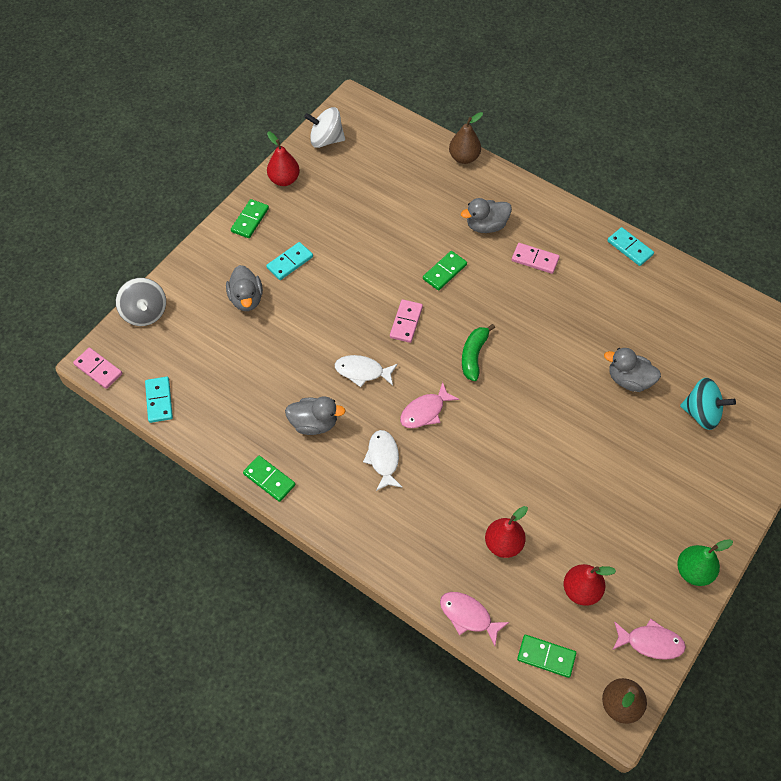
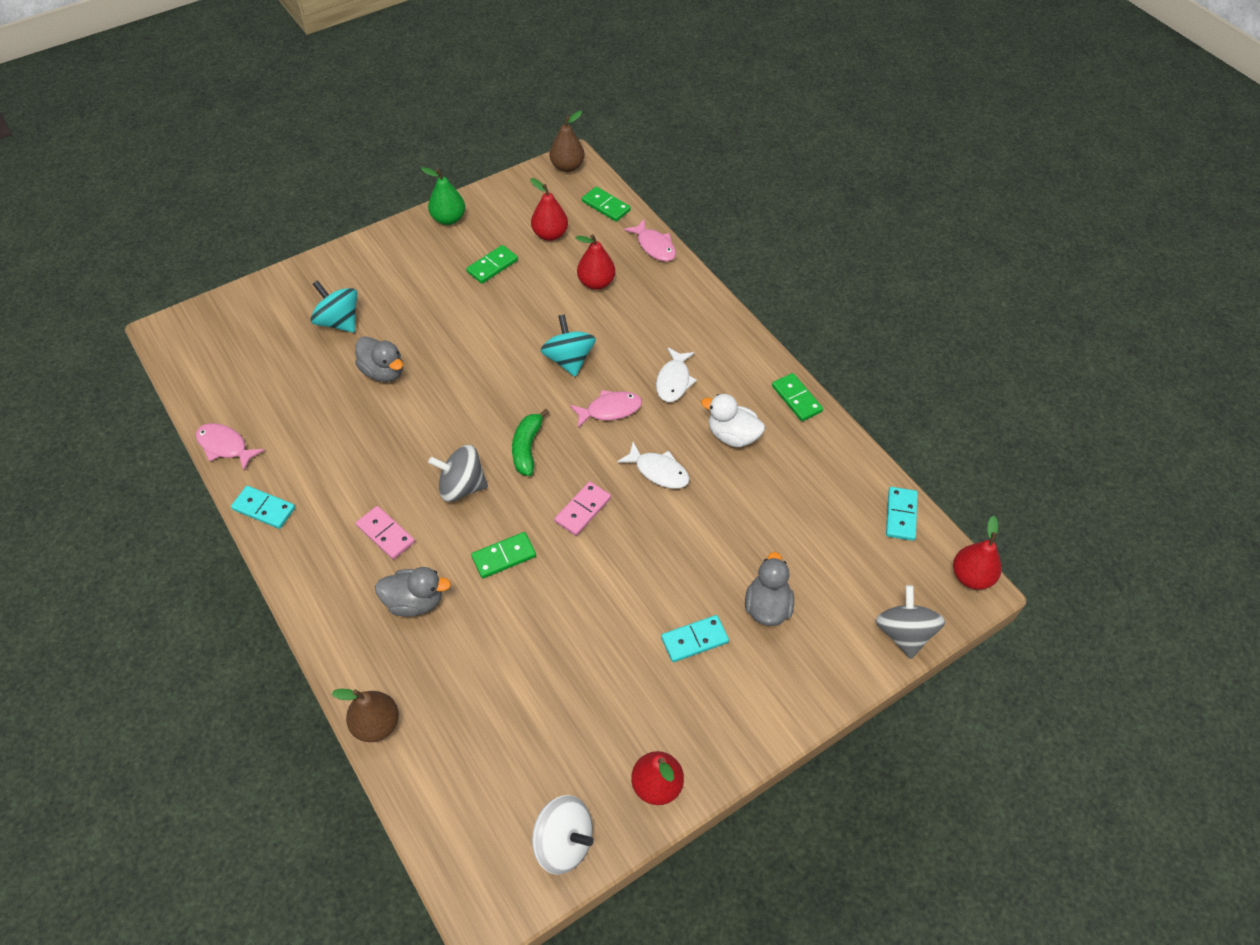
camera: 160 degrees left, 5 degrees down
(98, 369) = (971, 577): pink domino -> red pear
(250, 220) = (729, 729): green domino -> green domino (492, 266)
(314, 423) = (732, 435): grey duck -> white duck
(474, 355) = (527, 448): green banana -> green banana turned 150 degrees clockwise
(483, 447) = (569, 360): none -> turquoise spinning top
(504, 309) = (461, 487): none -> grey spinning top
(630, 248) = (264, 509): turquoise domino -> turquoise domino turned 45 degrees counterclockwise
(650, 642) = (518, 190): pink fish -> pink fish (225, 446)

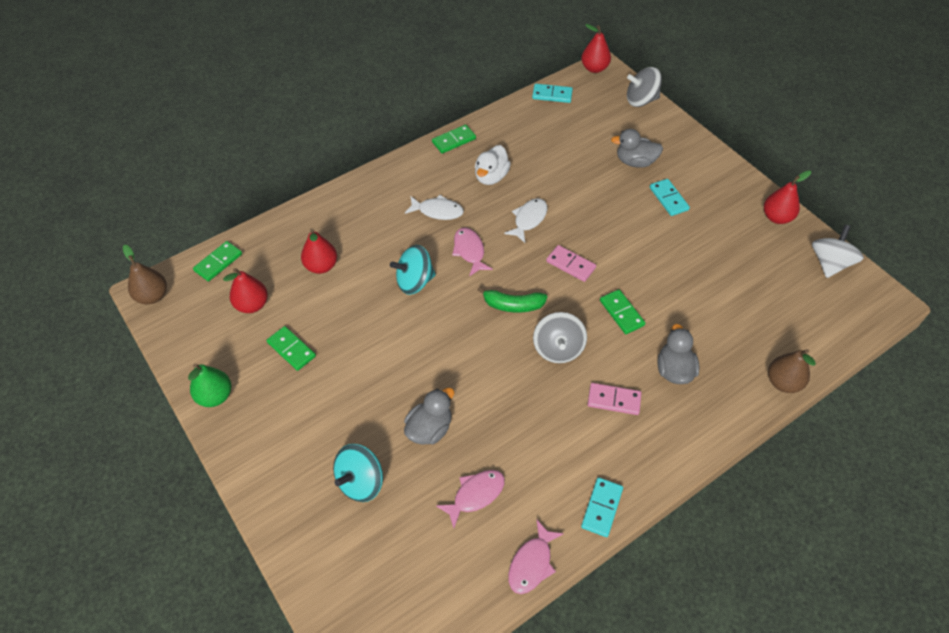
camera: 90 degrees left, 0 degrees up
(385, 534) = (614, 400): pink domino -> pink domino turned 60 degrees clockwise
(654, 246) = (279, 225): pink fish -> pink fish (475, 495)

